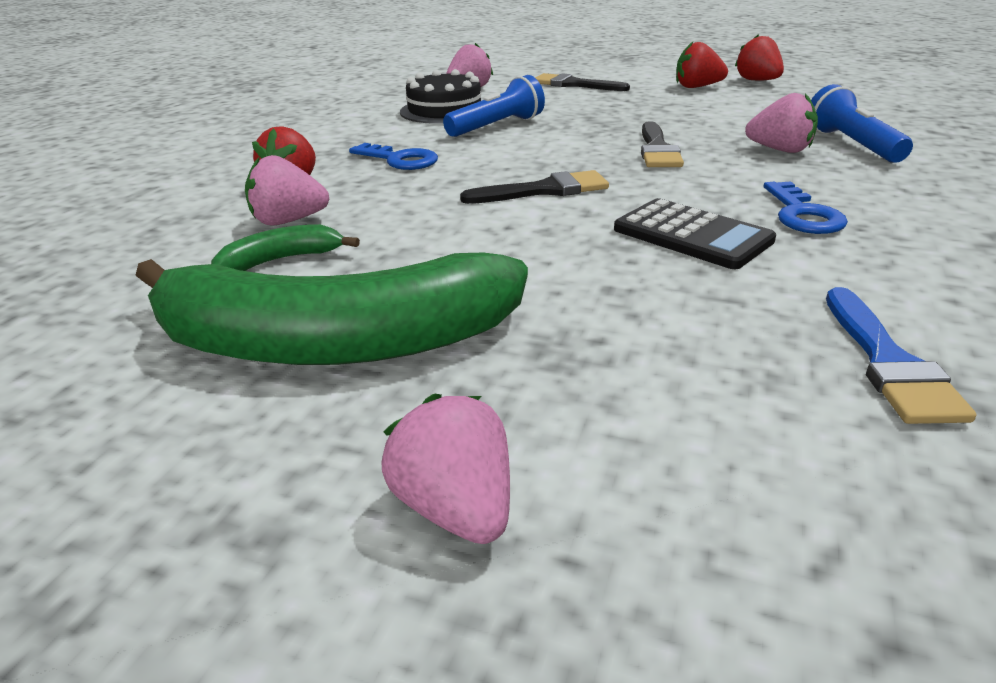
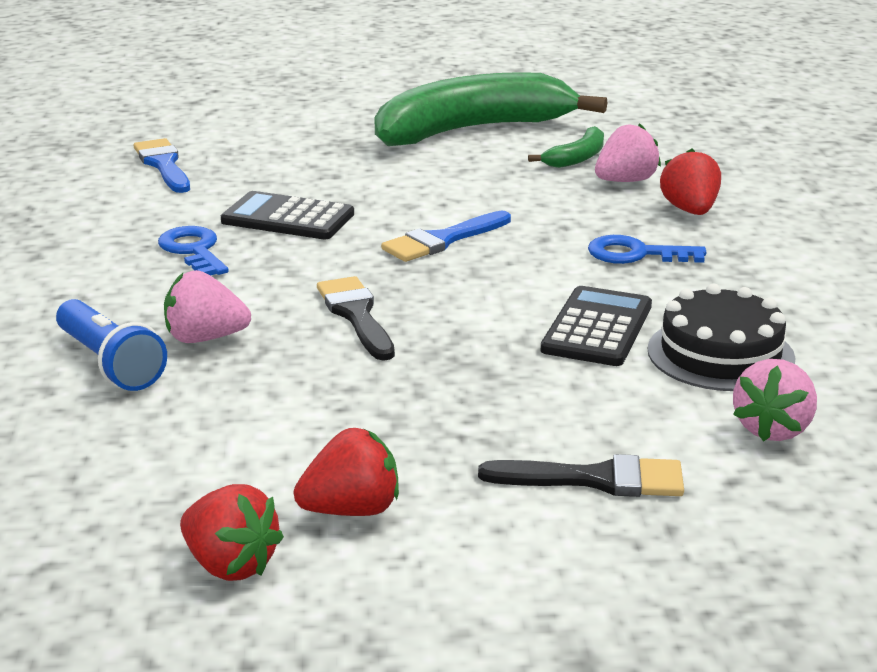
camera: 155 degrees right, 5 degrees down
(456, 508) = (352, 101): pink strawberry -> none
(497, 126) = (597, 328): blue flashlight -> black calculator
(544, 190) = (442, 240): black brush -> blue brush

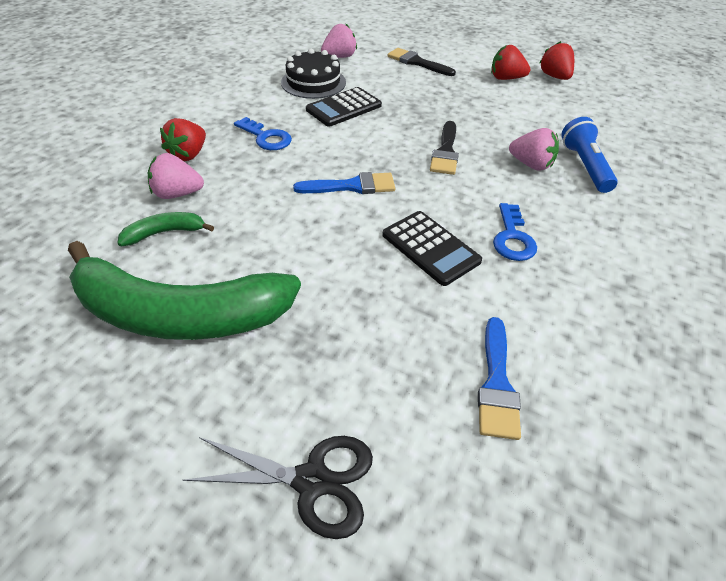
camera: 150 degrees left, 20 degrees up
(274, 108) = (312, 481): none -> black scissors

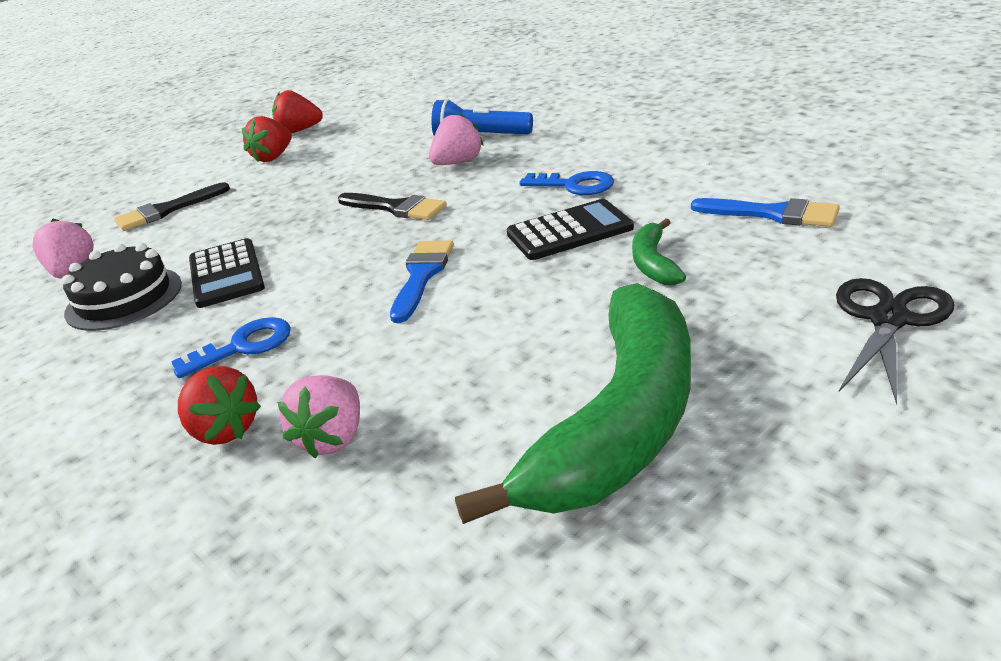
camera: 65 degrees left, 15 degrees down
(165, 233) = (430, 448): green banana -> green banana (654, 263)

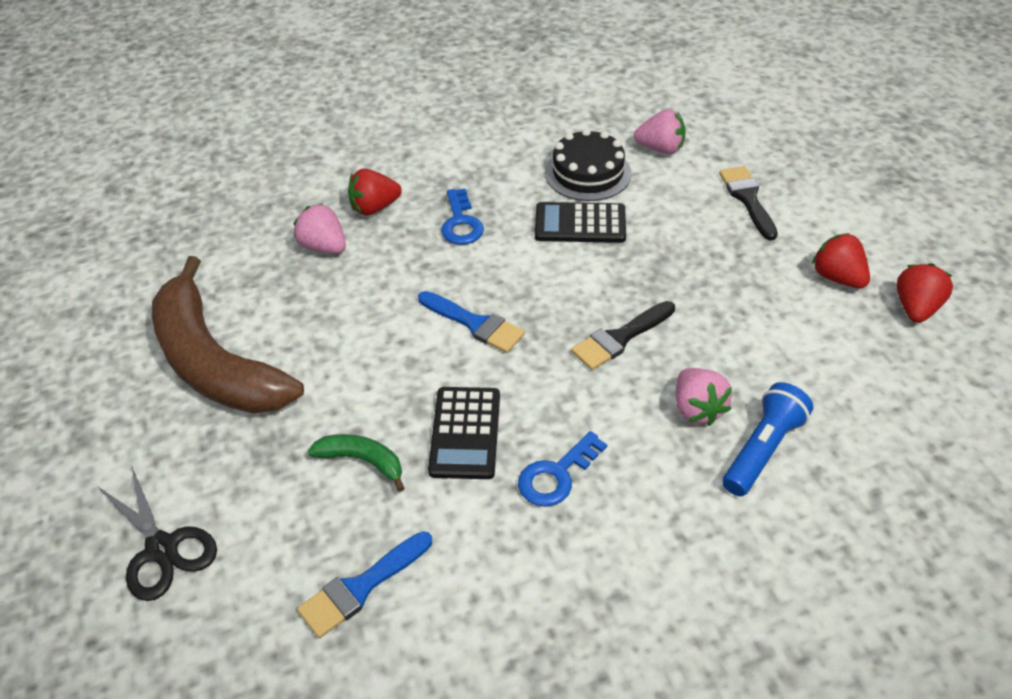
camera: 110 degrees right, 15 degrees up
(621, 422) = (215, 362): green banana -> brown banana

